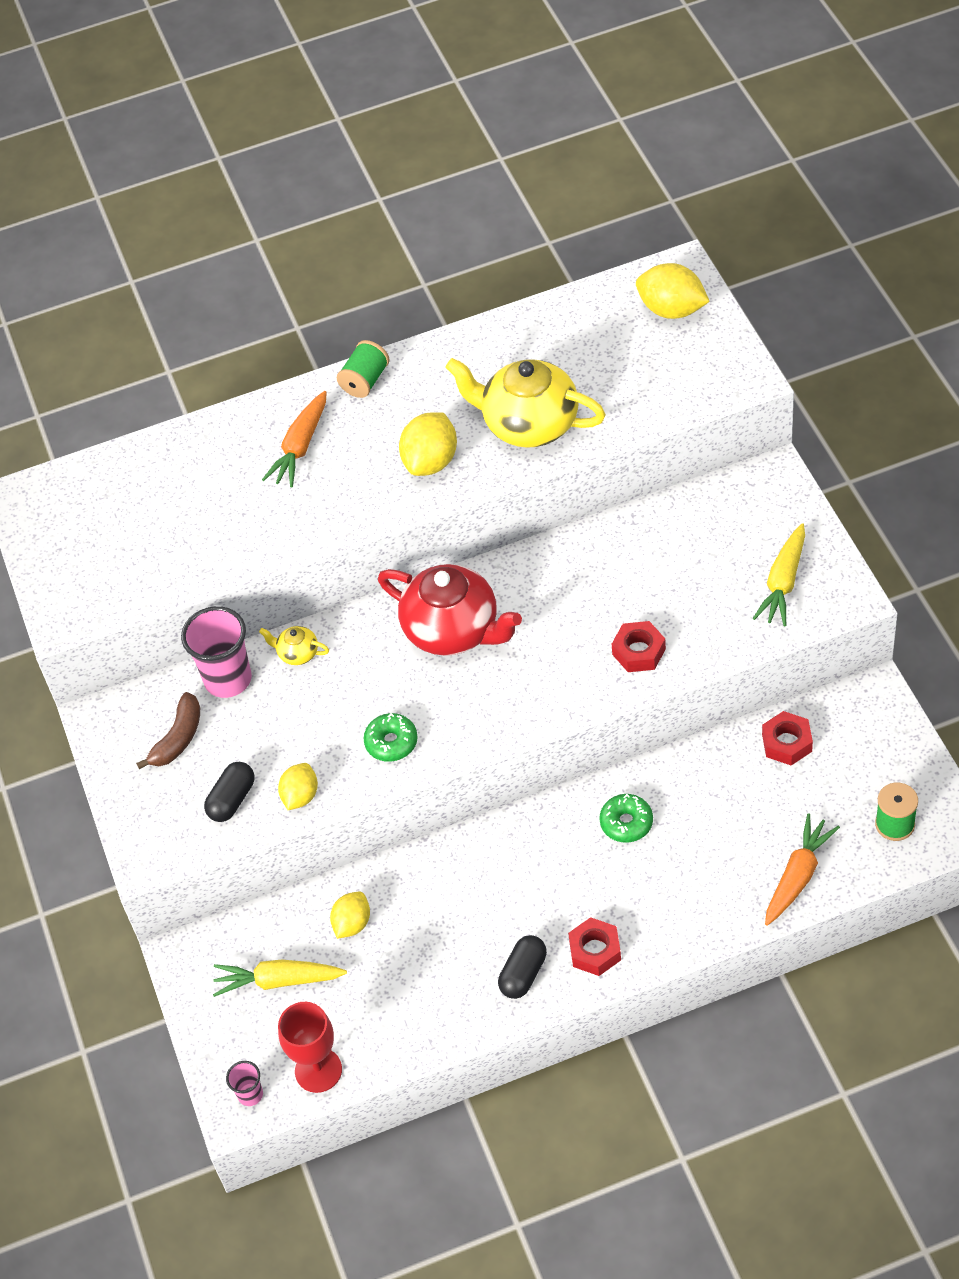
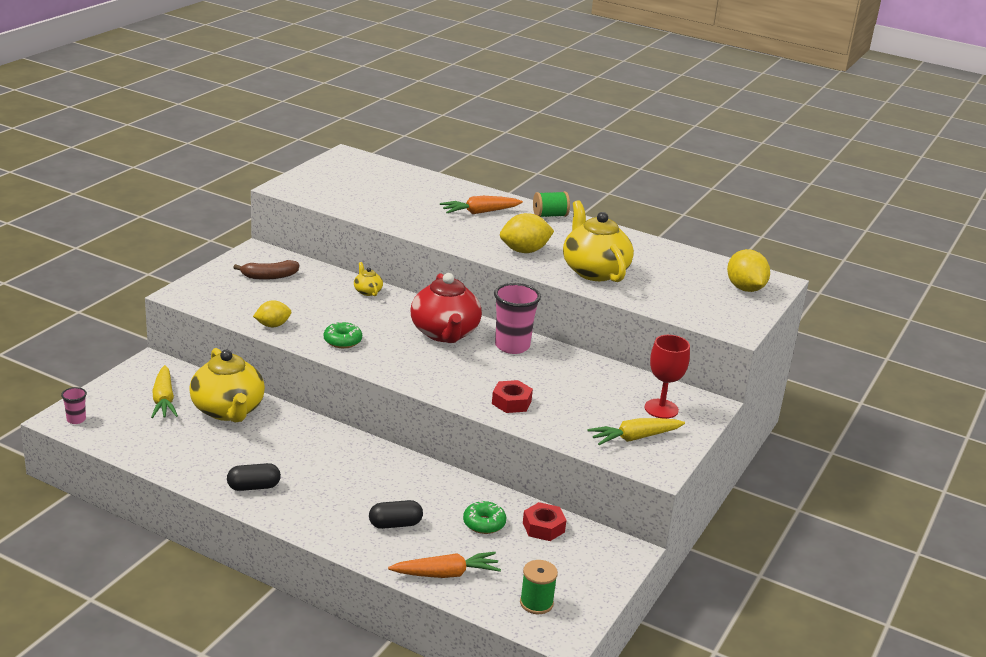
camera: 40 degrees right, 25 degrees down
(228, 679) = (325, 277): pink cup -> pink cup (512, 346)
(232, 800) = (246, 306): black capsule -> black capsule (395, 524)
(278, 981) = (163, 400): yellow carrot -> yellow carrot turned 150 degrees counterclockwise
(318, 1070) = (114, 437): red goblet -> red goblet (661, 409)
(352, 923) = (228, 410): yellow lemon -> yellow teapot
(595, 951) = (299, 509): red nut -> none
(626, 823) = (407, 484): green donut -> green donut (484, 523)

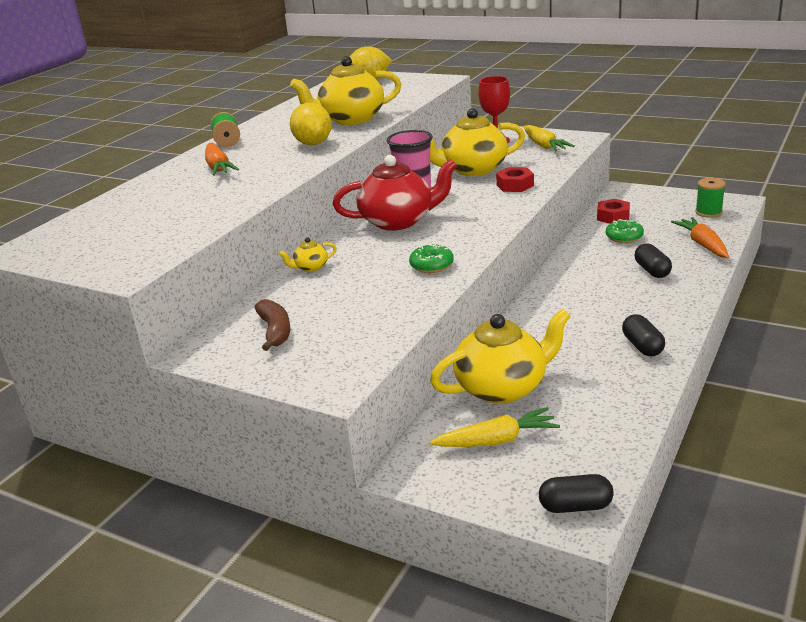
camera: 85 degrees left, 0 degrees up
(76, 419) = (575, 506): pink cup -> black capsule
(272, 325) = (408, 309): yellow lemon -> none
(568, 384) = (473, 169): none -> yellow teapot

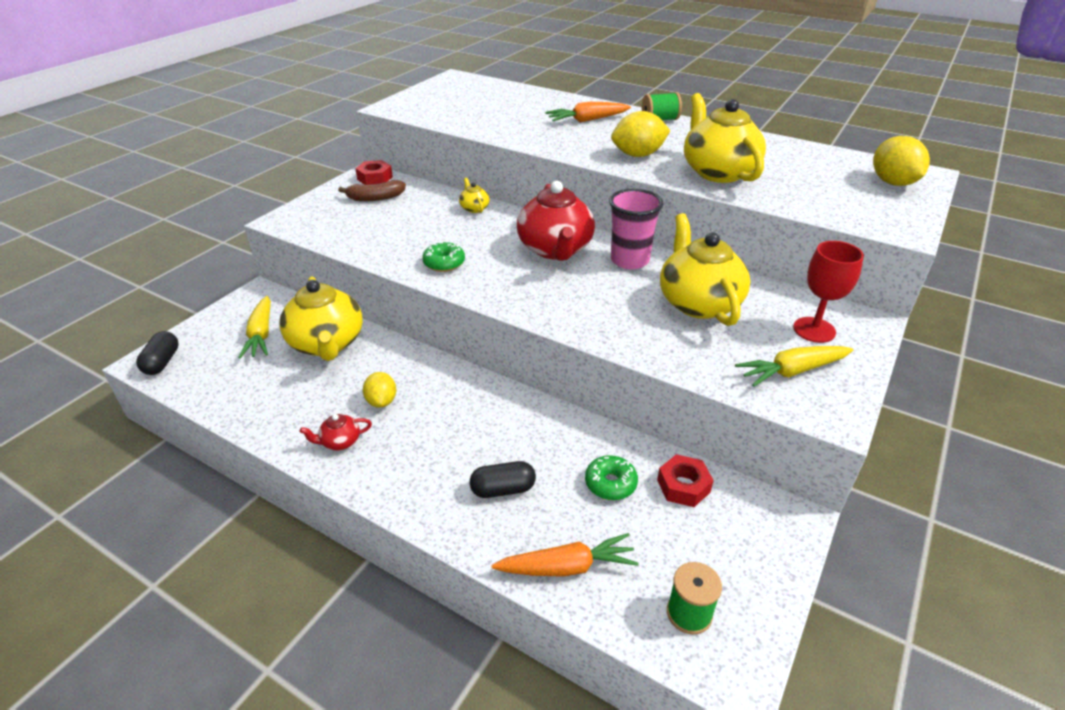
camera: 90 degrees right, 10 degrees up
(515, 185) = (636, 329): red nut -> red nut (375, 178)
(580, 336) = (381, 401): none -> yellow lemon
(642, 346) = (340, 442): black capsule -> red teapot

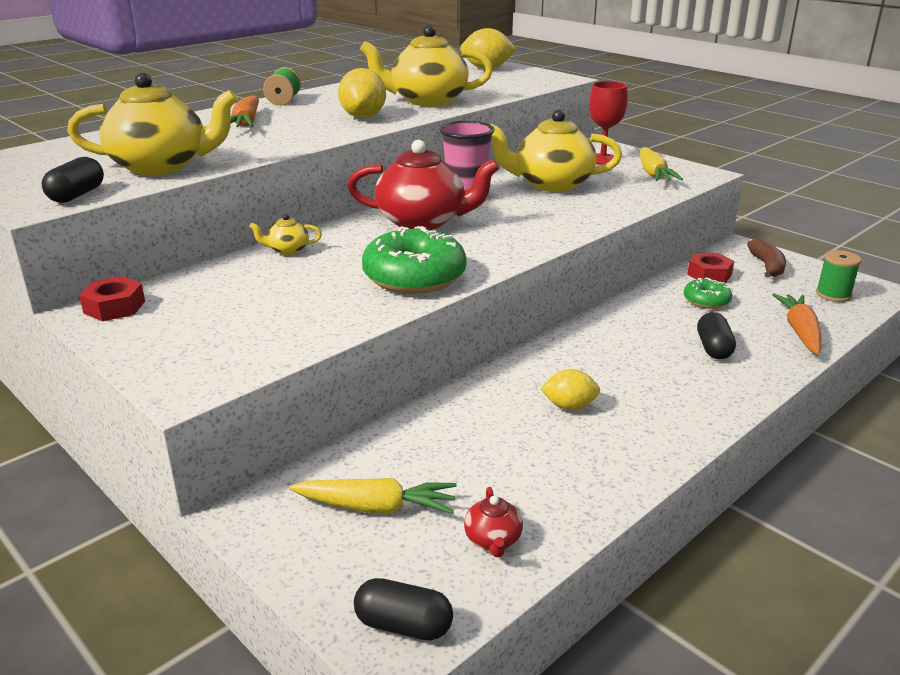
camera: 75 degrees left, 10 degrees down
(327, 344) = (432, 444): yellow teapot -> yellow teapot (161, 166)
(340, 442) = (637, 438): red teapot -> red teapot (493, 540)
(375, 198) = (187, 310): brown banana -> brown banana (767, 266)
(410, 111) = (77, 195): none -> black capsule
(444, 263) = (414, 277): green donut -> green donut, size x1.90

